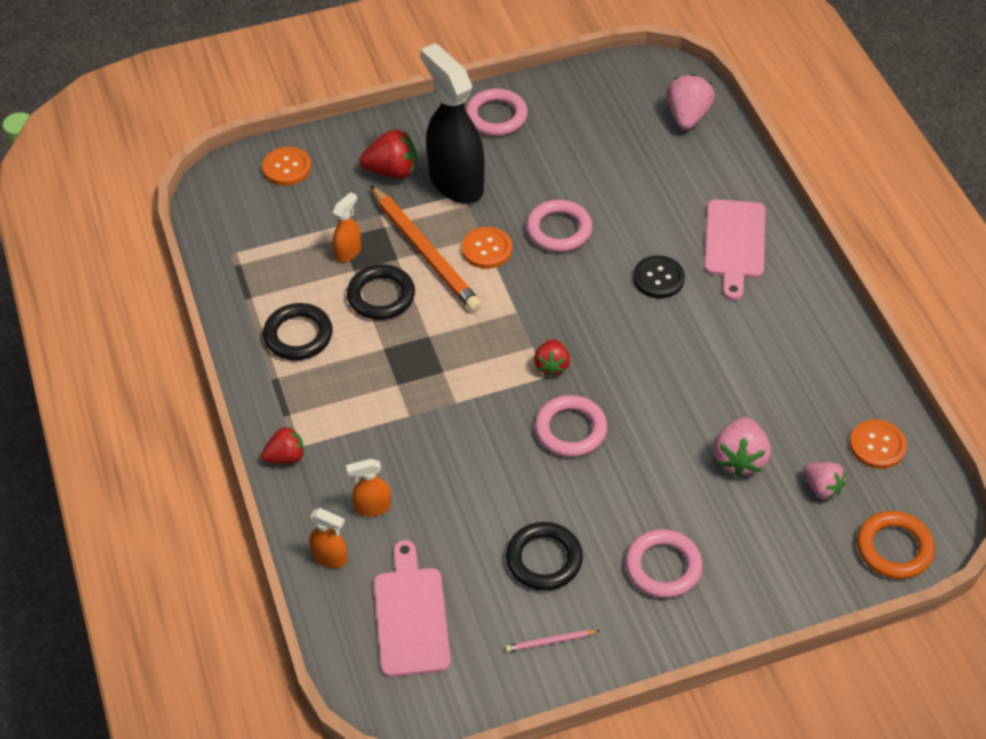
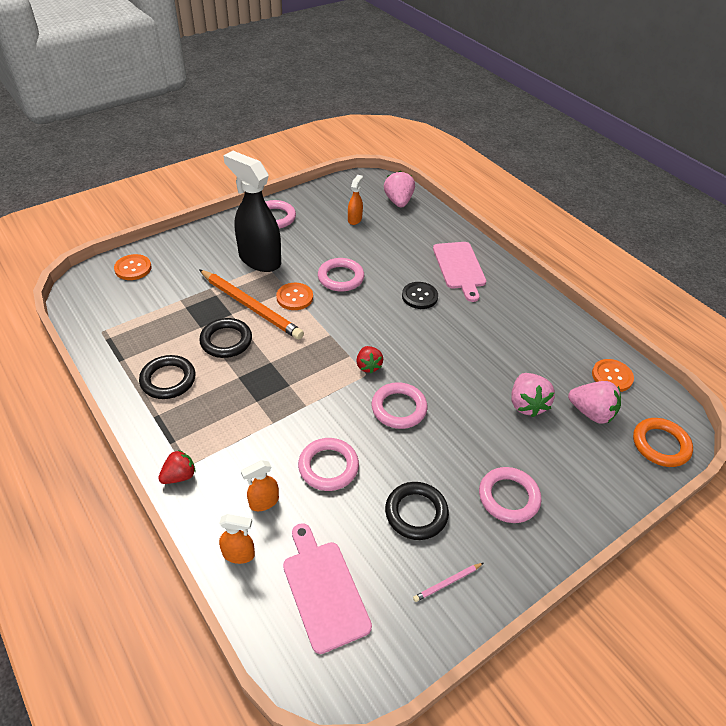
camera: 20 degrees left, 5 degrees down
(348, 252) = (193, 315): orange spray bottle -> orange spray bottle (354, 219)
(392, 171) = (212, 259): red strawberry -> none
(459, 483) = (328, 467): none -> pink ring
(822, 488) = (591, 412): pink strawberry -> pink strawberry, size x1.51

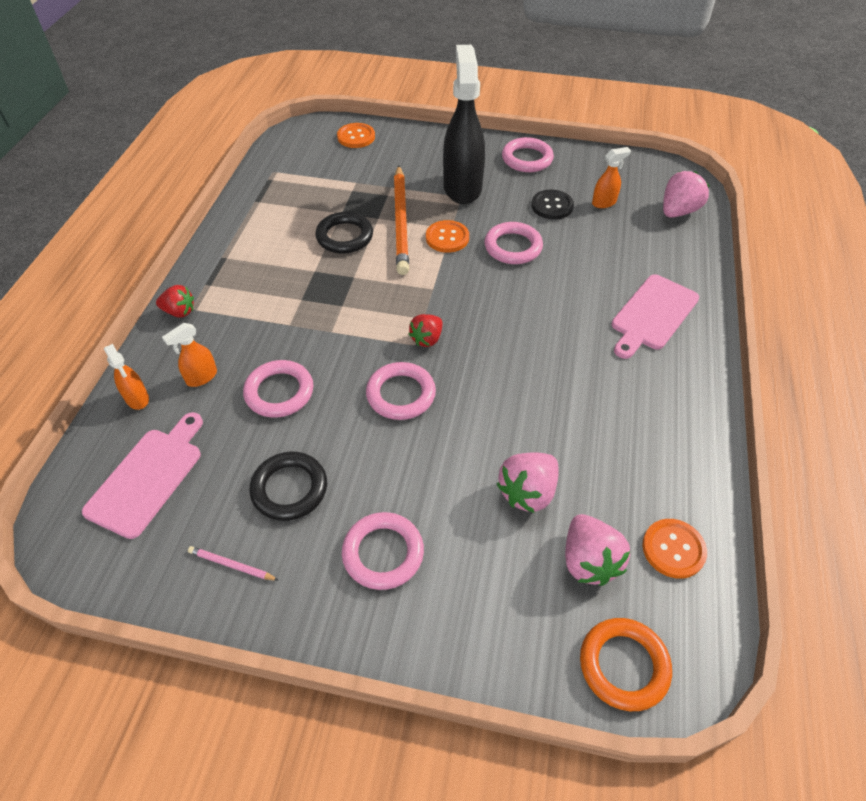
camera: 50 degrees right, 5 degrees up
(168, 380) = (266, 237): black ring -> none
(263, 502) = (201, 377): orange spray bottle -> orange spray bottle turned 60 degrees counterclockwise
(419, 296) = (566, 313): black button -> black button (552, 206)

